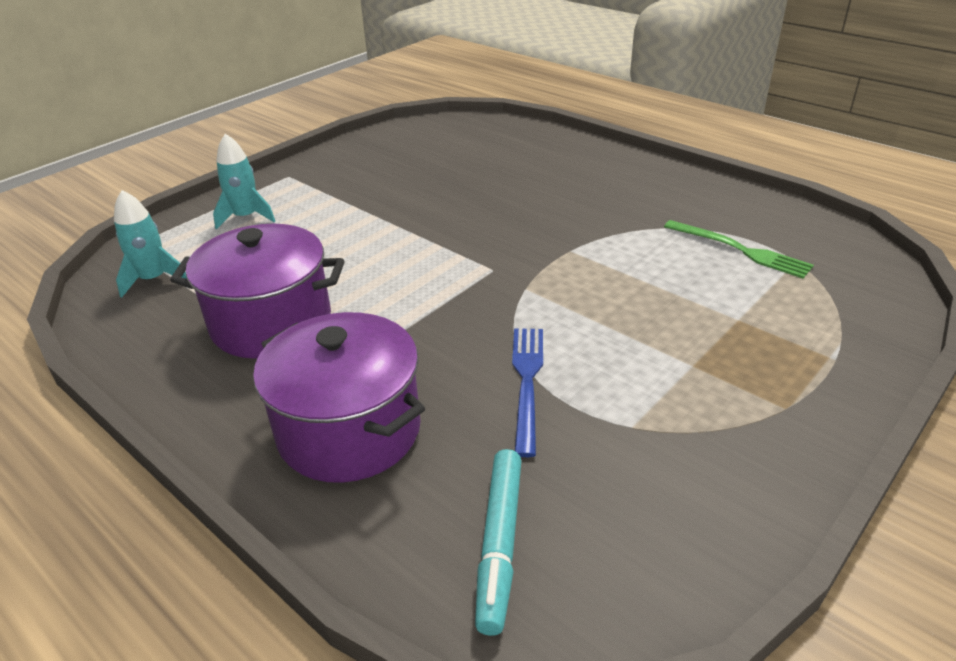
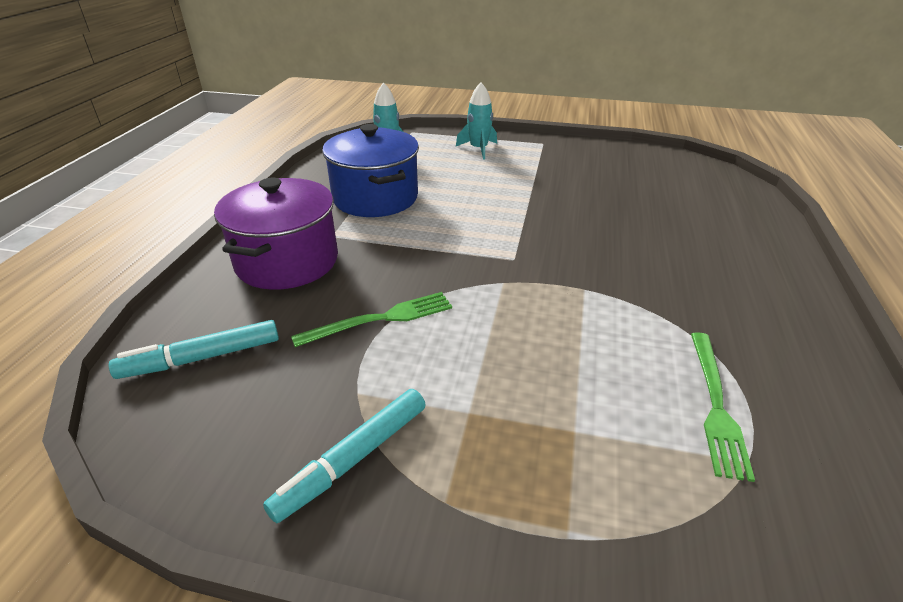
camera: 60 degrees right, 0 degrees up
(271, 322) = (375, 198): purple pot -> blue pot
(527, 383) = (380, 319): blue fork -> green fork
(718, 450) = (353, 459): none -> turquoise marker

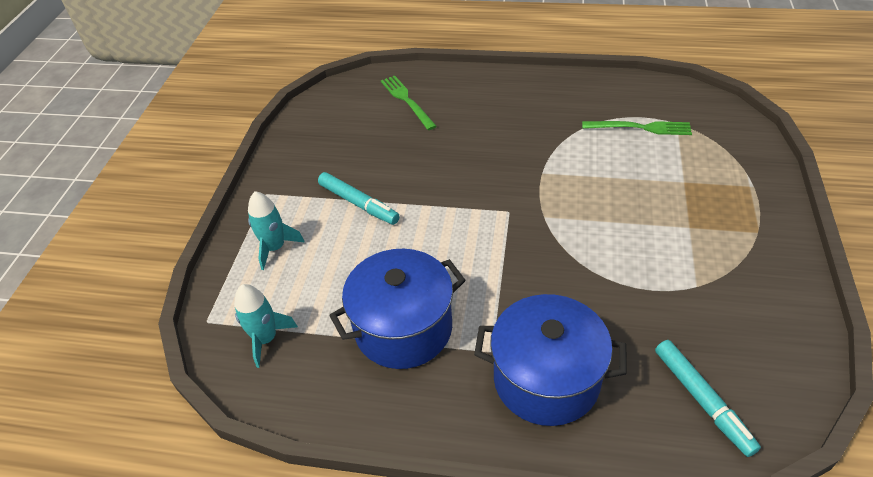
camera: 90 degrees left, 10 degrees up
(287, 261) = (546, 379): purple pot -> blue pot
(353, 459) = (750, 277): turquoise marker -> turquoise marker (358, 203)
(380, 319) = (614, 287): green fork -> green fork (407, 101)

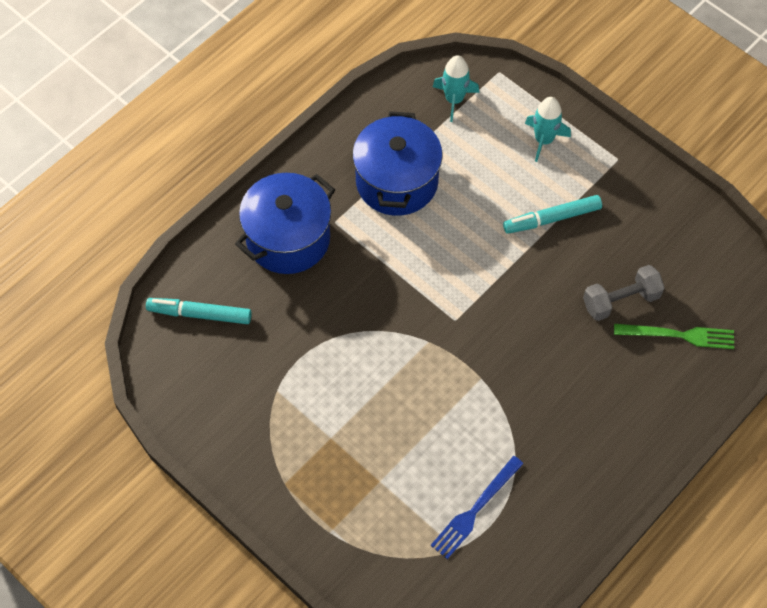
camera: 120 degrees right, 15 degrees up
(403, 136) = (621, 301): none -> grey dumbbell
(640, 128) = (475, 509): green fork -> blue fork

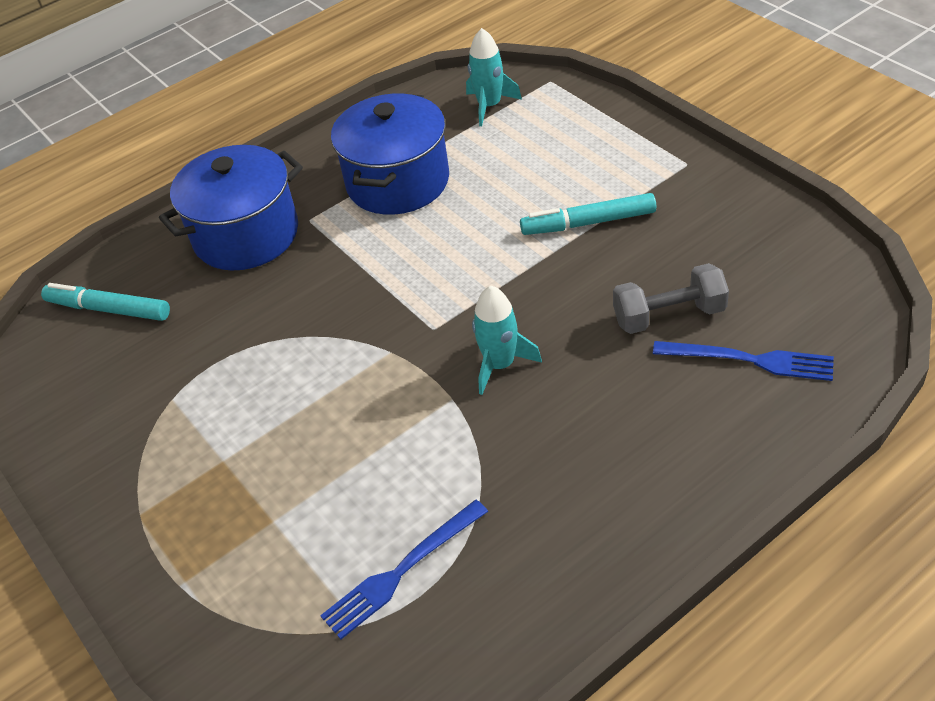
camera: 15 degrees right, 15 degrees down
(544, 140) = (593, 144): turquoise rocket -> turquoise rocket (500, 364)
(678, 335) = (749, 360): green fork -> blue fork

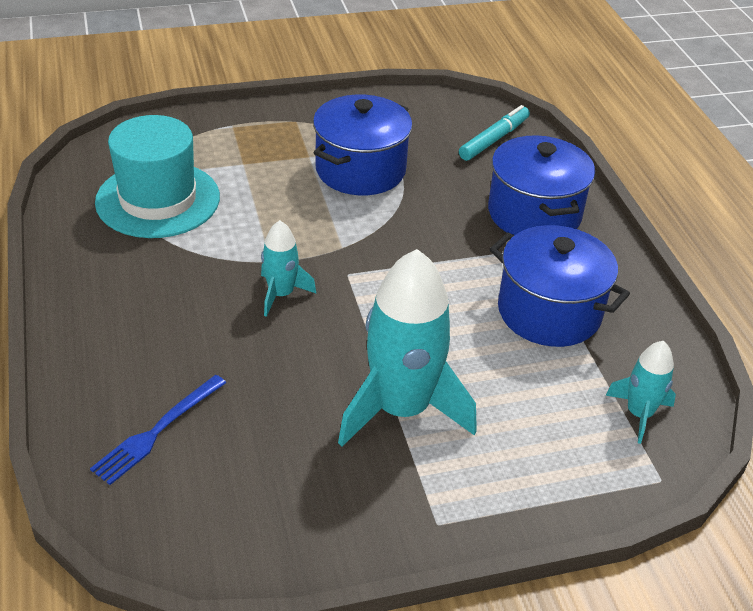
camera: 105 degrees right, 5 degrees down
(230, 398) = (360, 170): none -> blue pot
(402, 570) = (158, 199): blue fork -> turquoise hat
(588, 223) = (402, 409): turquoise marker -> turquoise rocket
(669, 315) = (247, 407): grey dumbbell -> none

